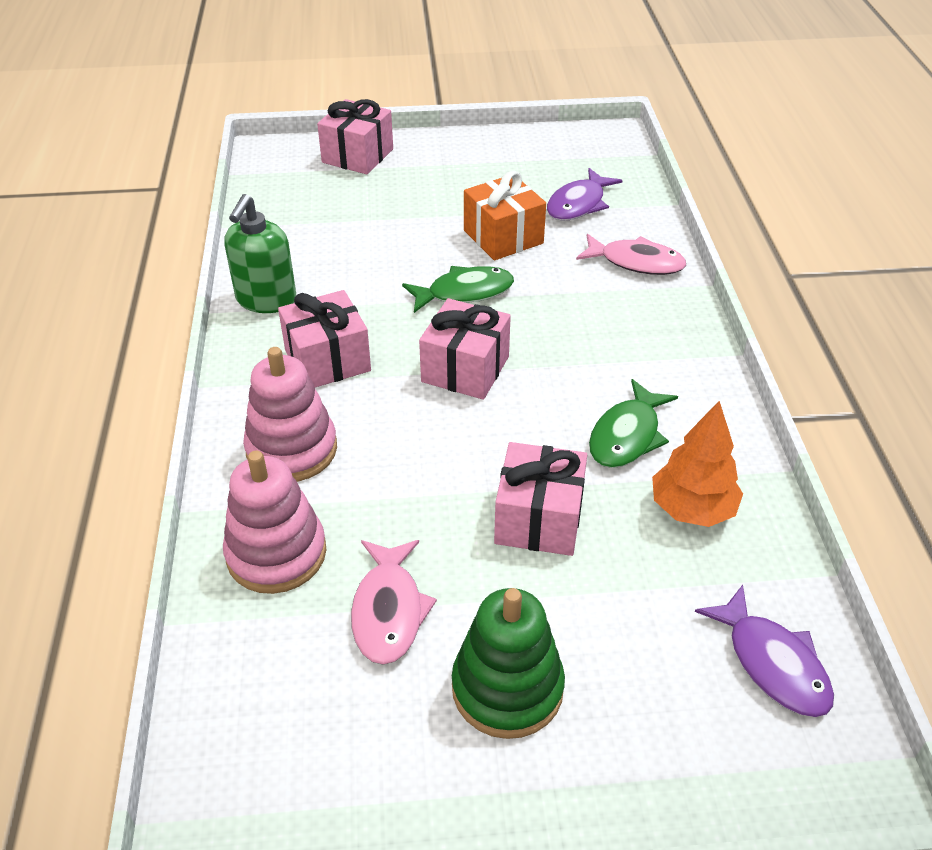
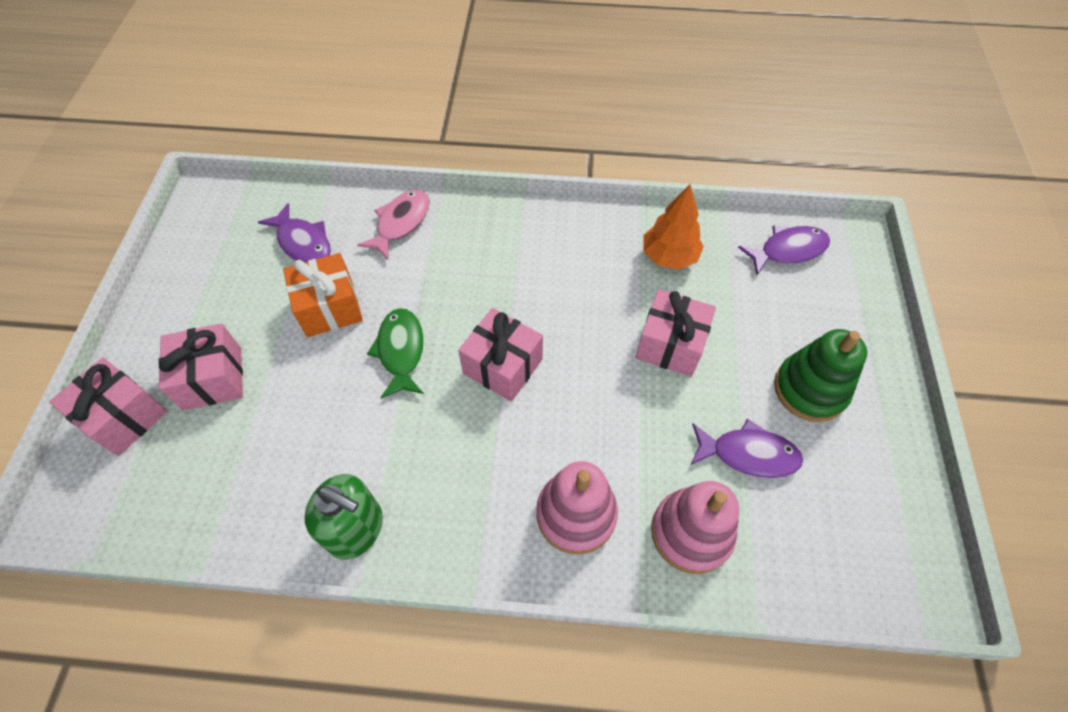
camera: 80 degrees left, 15 degrees up
(327, 360) = (465, 475): pink gift -> pink gift (213, 378)
(388, 611) = (748, 454): pink fish -> purple fish
(627, 435) = (597, 275): green fish -> none

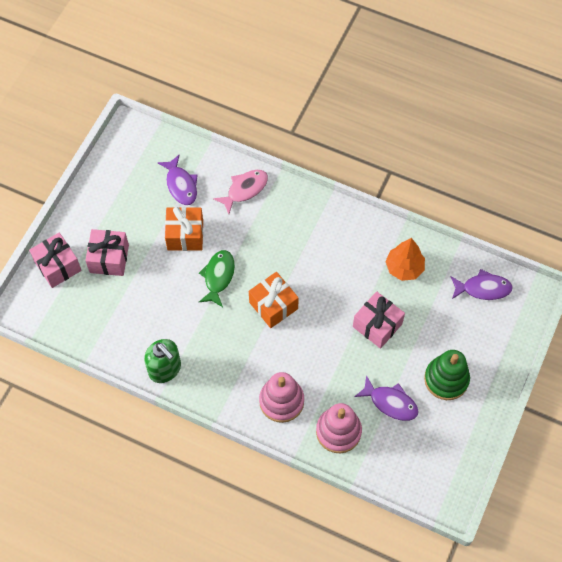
camera: 20 degrees right, 5 degrees up
(503, 366) = (273, 305): pink gift -> orange gift

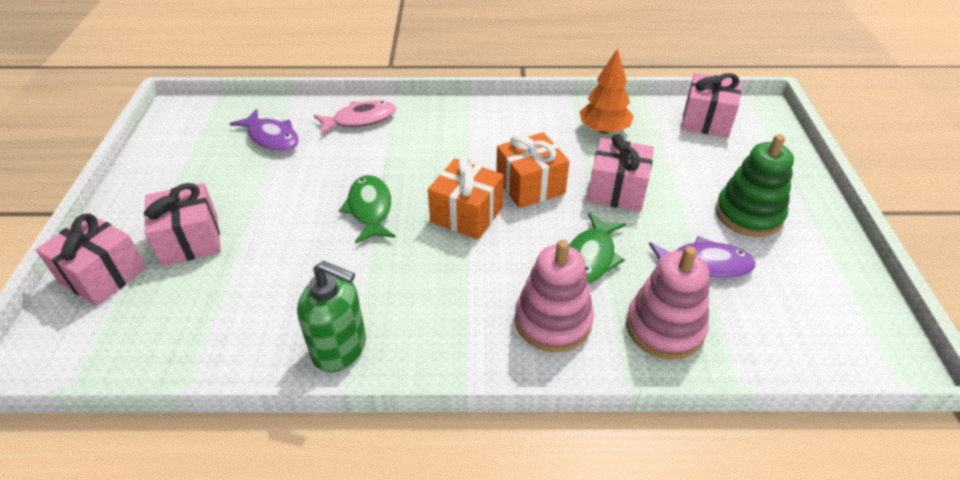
camera: 25 degrees left, 20 degrees down
(185, 235) = (300, 182): orange gift -> orange gift (530, 186)
(245, 189) = (360, 120): pink fish -> pink fish turned 45 degrees clockwise
(328, 369) = (590, 257): none -> green fish
(483, 288) = (706, 120): purple fish -> pink gift

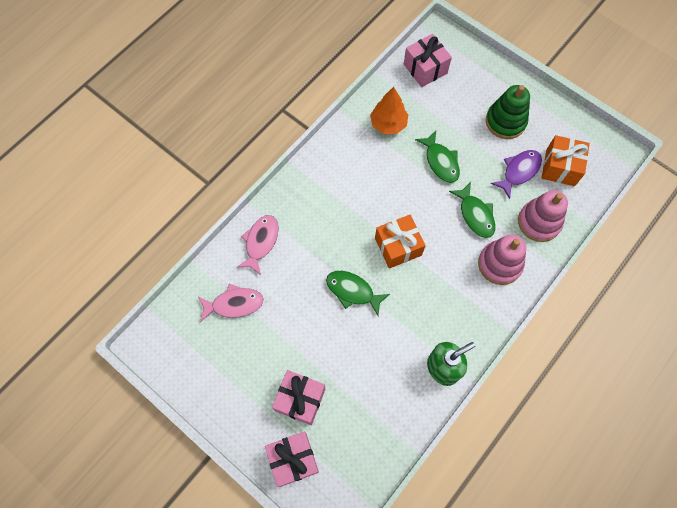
camera: 50 degrees left, 25 degrees up
(271, 138) = (234, 304): purple fish -> pink fish
(530, 186) = (402, 199): orange gift -> orange gift (560, 167)
(617, 190) = (440, 162): pink gift -> green fish

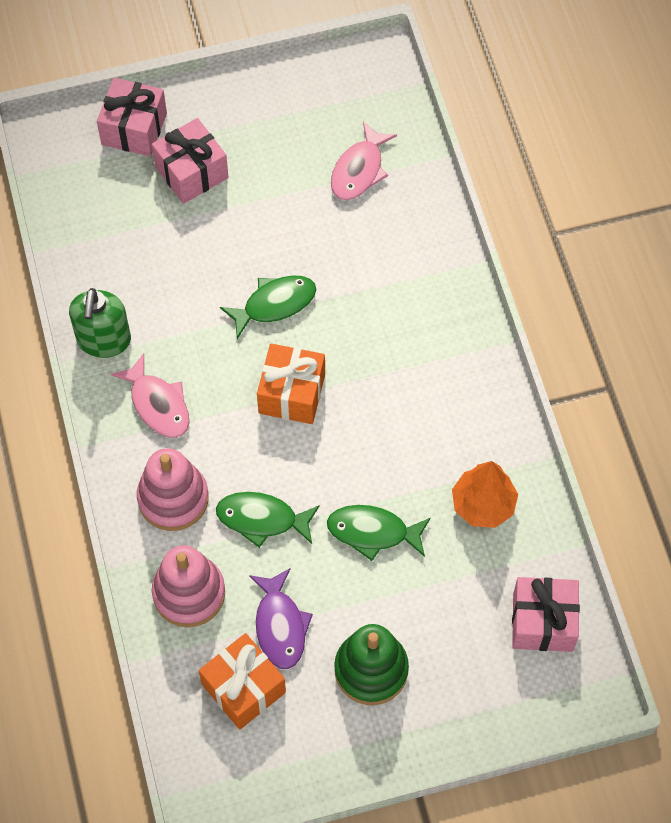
camera: 125 degrees right, 5 degrees down
(260, 242) = (419, 242): pink fish -> pink fish (158, 404)

